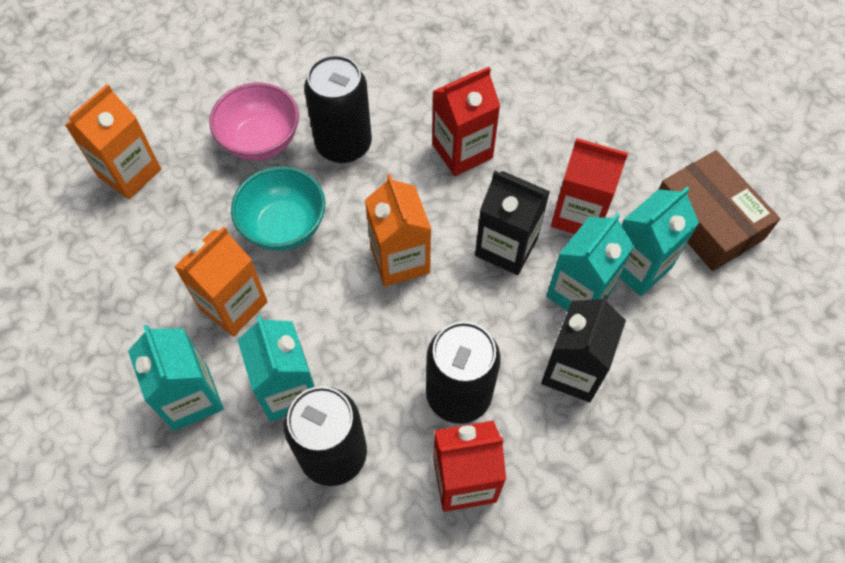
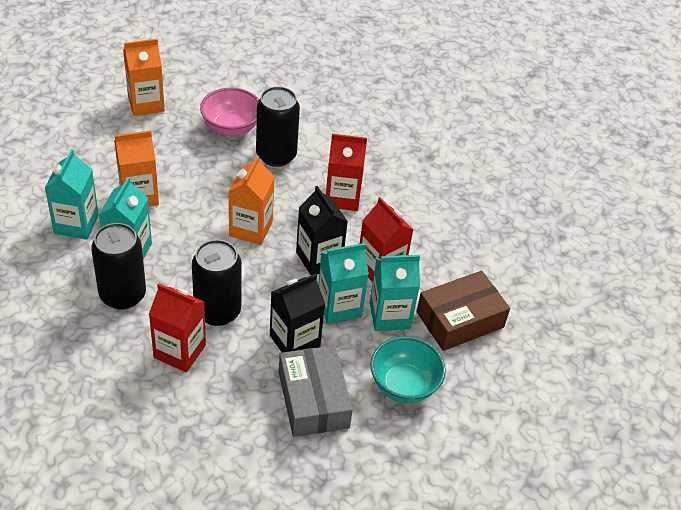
camera: 30 degrees right, 15 degrees down
(284, 226) = (203, 175): turquoise bowl -> turquoise bowl (404, 385)
(656, 430) = (313, 399): none -> grey box
(707, 220) = (460, 319): brown box -> brown box turned 60 degrees clockwise

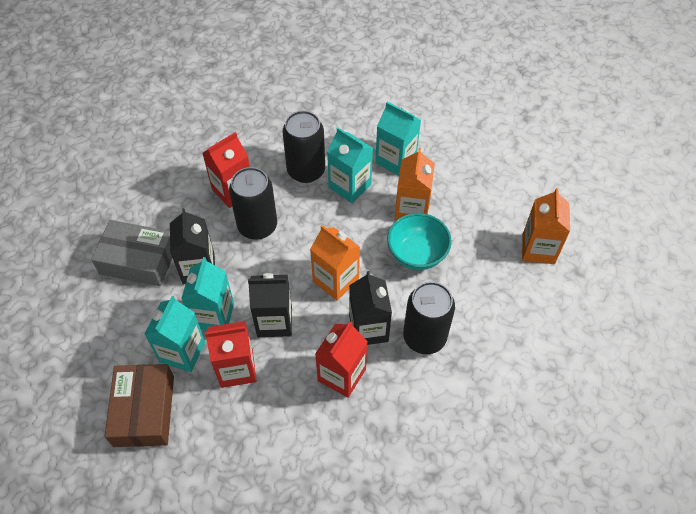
camera: 120 degrees right, 10 degrees up
(231, 128) = (479, 311): pink bowl -> none
(288, 192) = (368, 329): none -> black carton
(404, 385) = (110, 330): turquoise bowl -> turquoise bowl (417, 254)

